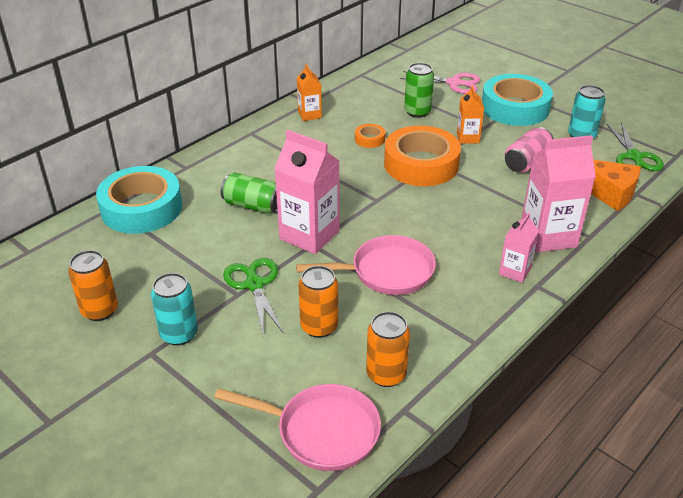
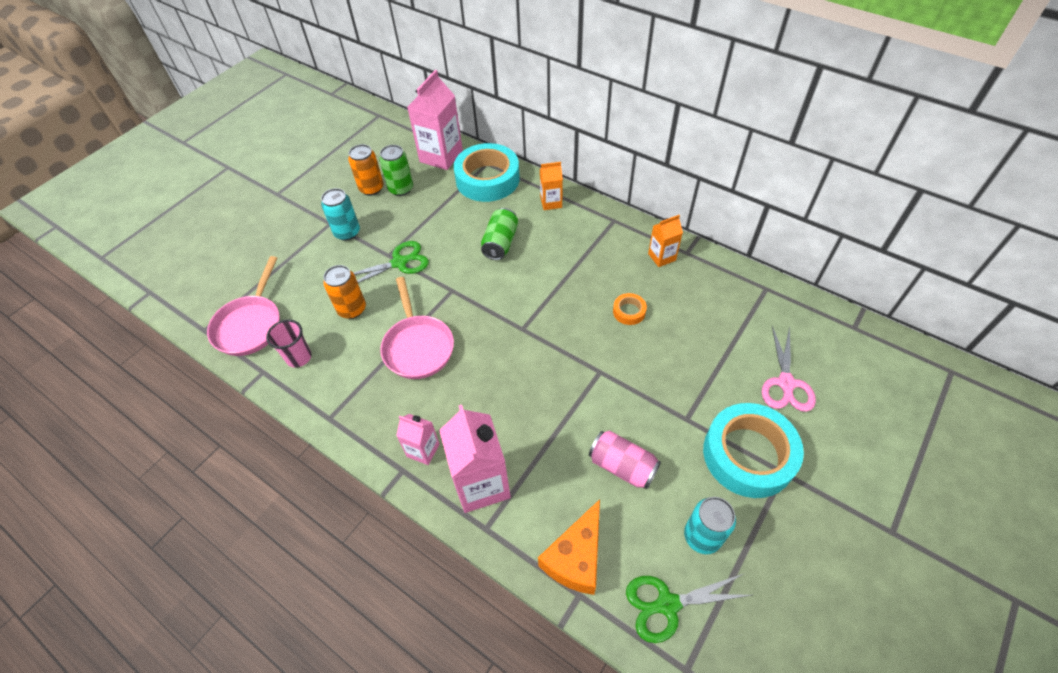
camera: 85 degrees right, 15 degrees up
(309, 235) = (464, 286): pink carton -> pink carton (441, 156)
(386, 374) = (299, 357): orange can -> pink cup
(417, 112) = (700, 349): green can -> green can (401, 189)
(421, 164) = (592, 360): orange tape -> none
(468, 138) = (658, 402): orange carton -> orange carton (551, 202)

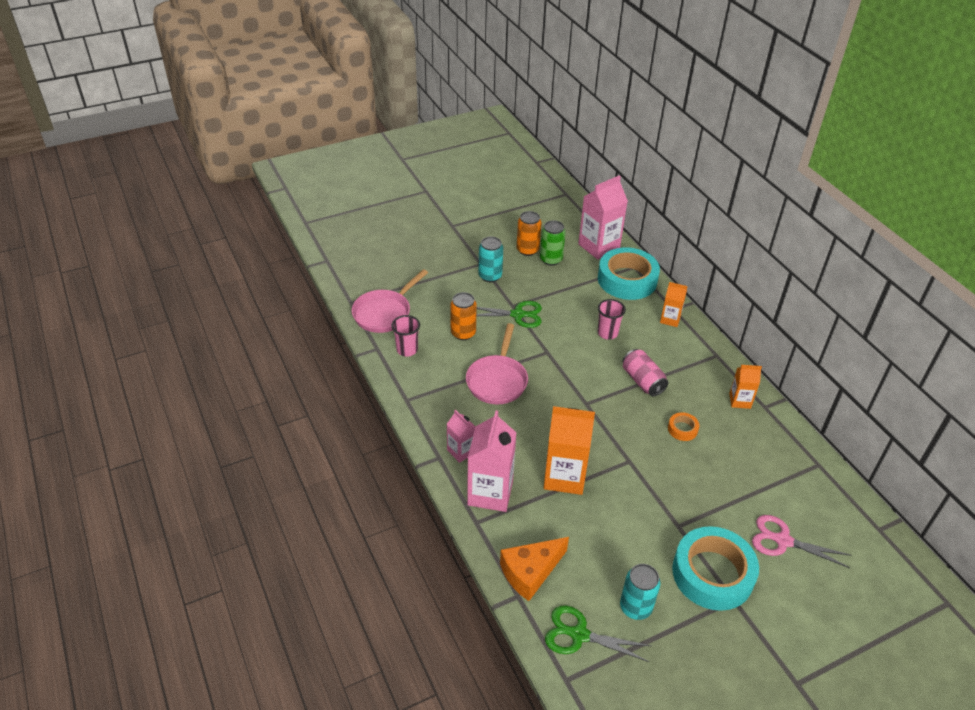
camera: 25 degrees right, 10 degrees down
(500, 243) = (607, 333): green can -> pink cup
(547, 423) = (564, 477): none -> orange carton
(622, 466) = (604, 532): pink can -> pink can (642, 381)
(786, 383) = (783, 541): pink scissors -> pink scissors turned 75 degrees clockwise

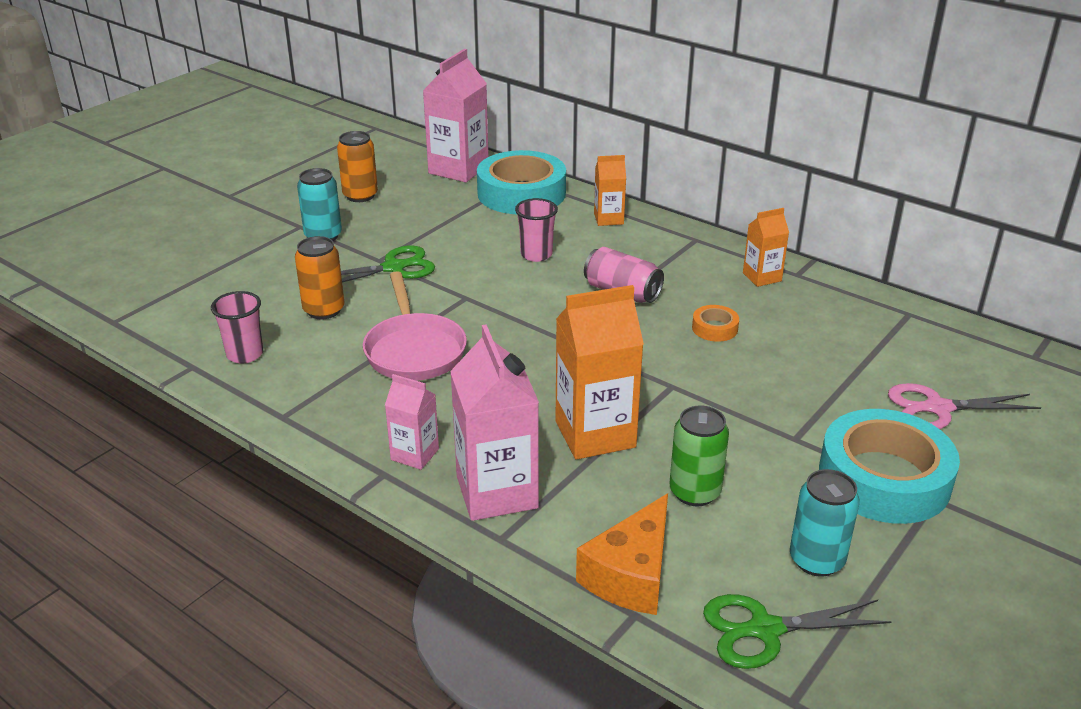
camera: 25 degrees left, 10 degrees down
(385, 313) = (179, 319): pink pan -> none
(551, 259) = (401, 198): green can -> green can (695, 492)

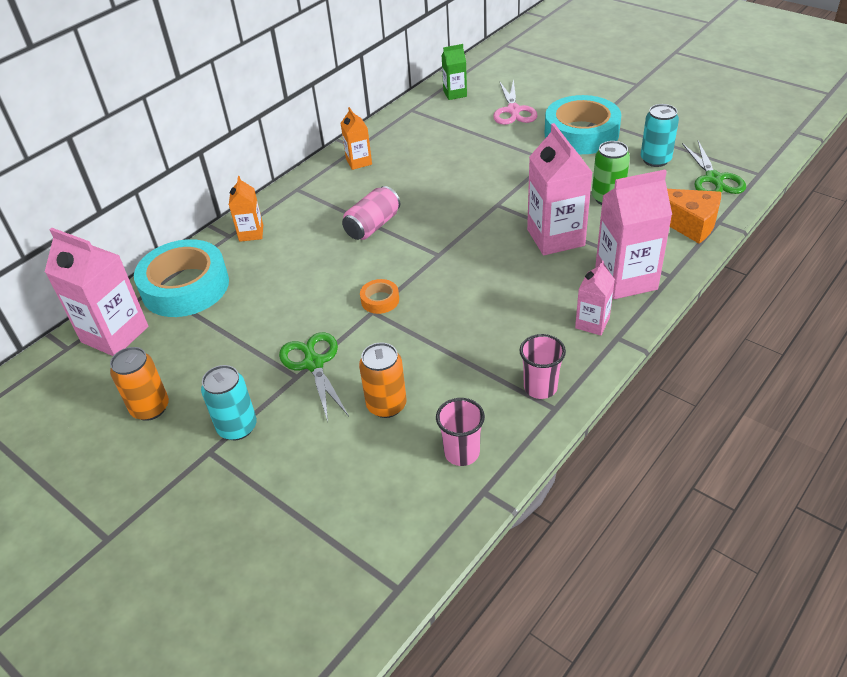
camera: 85 degrees left, 10 degrees up
(414, 350) = (454, 336): pink pan -> none
(536, 254) = (305, 273): pink cup -> pink cup (540, 388)
(595, 434) = (555, 237): orange carton -> pink carton
(714, 328) = (426, 184): orange tape -> orange tape (380, 300)
(972, 352) = (455, 94): none -> green carton

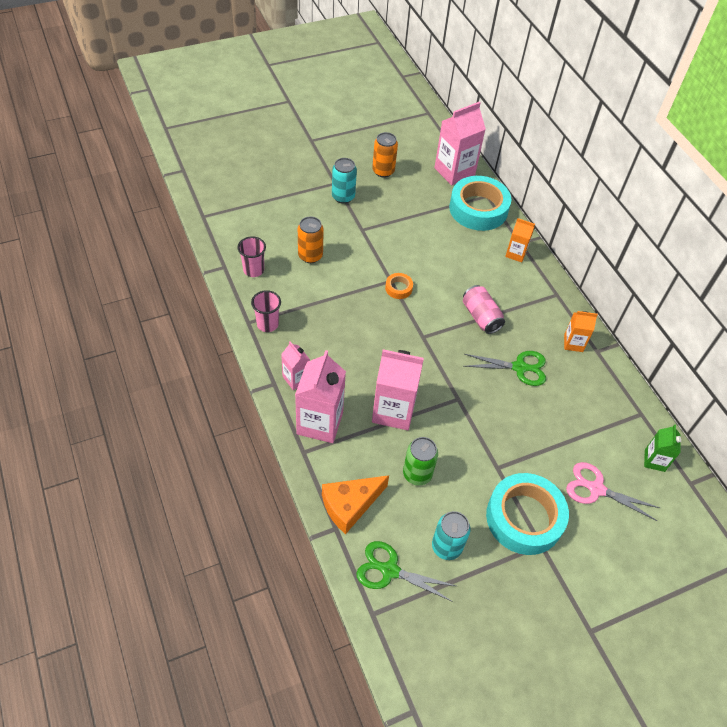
camera: 110 degrees right, 10 degrees up
(314, 364) = (366, 239): green scissors -> green scissors (519, 367)

